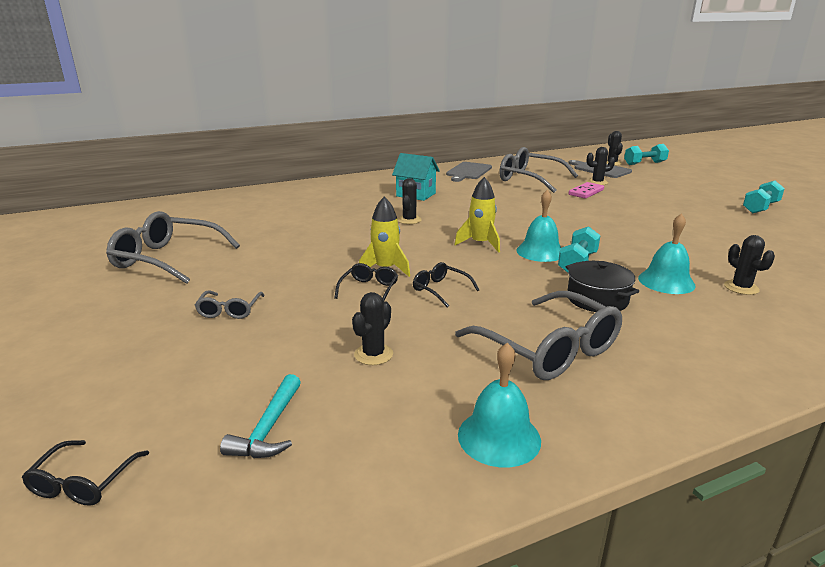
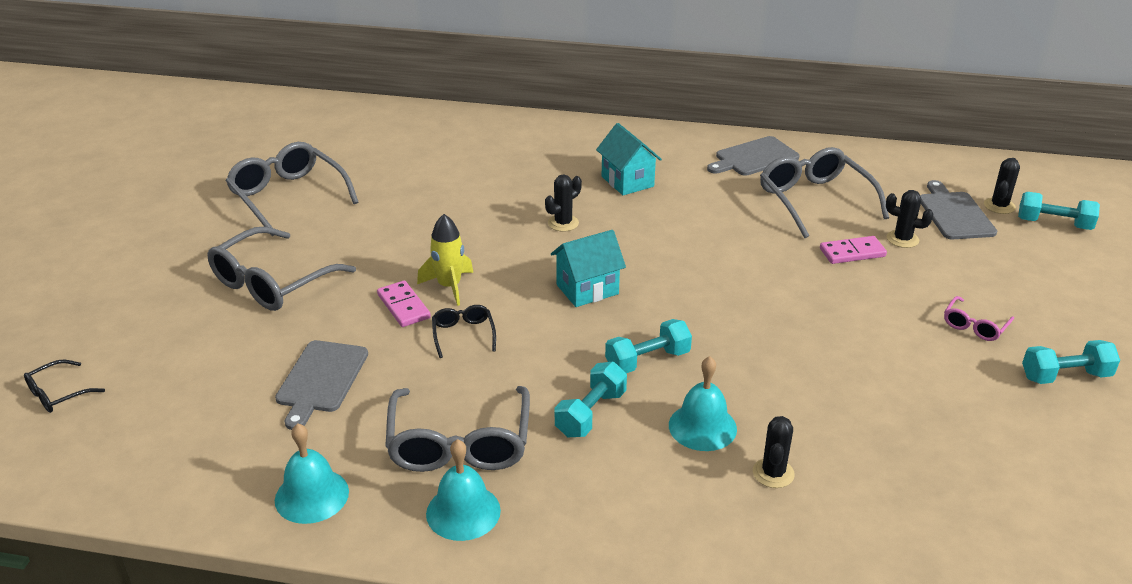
camera: 35 degrees right, 10 degrees up
(229, 310) = (272, 282): grey glasses -> grey glasses, size x2.05
(269, 428) = (185, 408): turquoise hammer -> none
(369, 289) = (404, 306): black glasses -> pink domino
(373, 354) = (321, 380): black cactus -> grey cutting board
(480, 244) = (587, 289): yellow rocket -> turquoise house
(540, 252) = (633, 327): turquoise bell -> turquoise bell (463, 512)
(597, 299) = (591, 414): black pot -> turquoise dumbbell
(691, 202) = (974, 326): none -> pink glasses

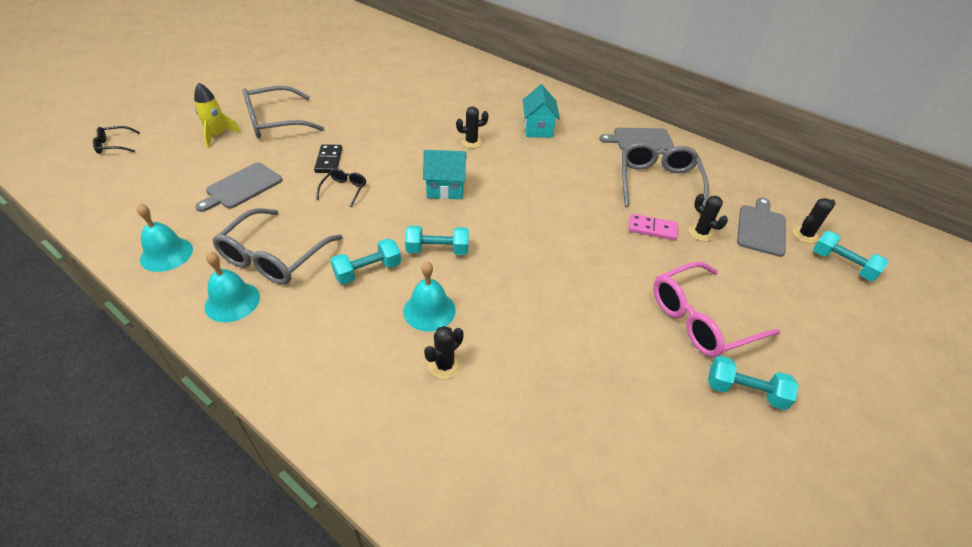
camera: 25 degrees right, 10 degrees up
(288, 196) = (333, 77): grey glasses -> none
(404, 306) = (329, 160): pink domino -> black domino
(449, 286) = (366, 158): yellow rocket -> yellow rocket (218, 136)
(974, 326) = (701, 319): pink glasses -> pink glasses, size x2.05

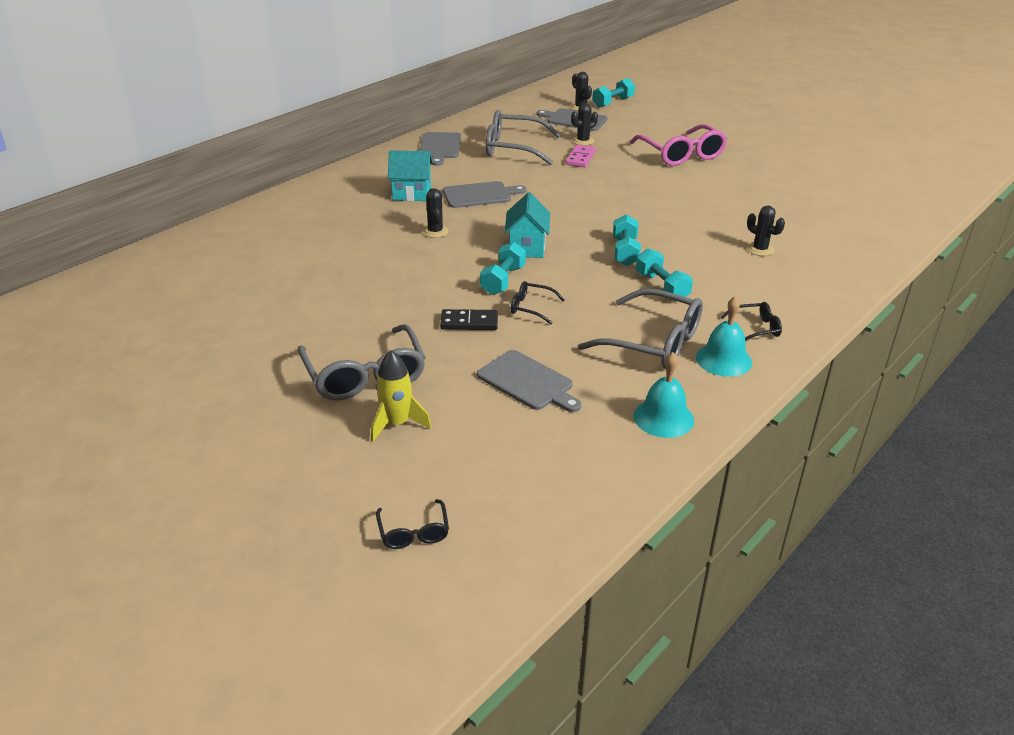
camera: 85 degrees left, 10 degrees down
(277, 334) = (756, 328): none -> black glasses
(429, 310) = (704, 256): turquoise bell -> none
(544, 163) = (480, 195): none -> grey cutting board
(745, 391) = (741, 151): turquoise dumbbell -> turquoise dumbbell (503, 280)

